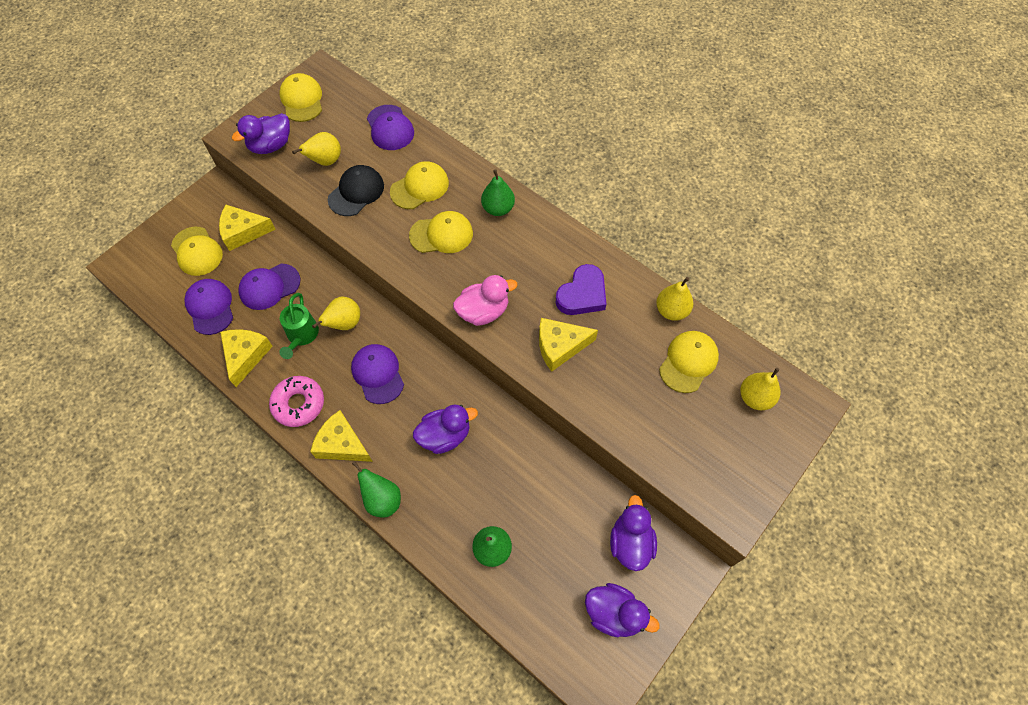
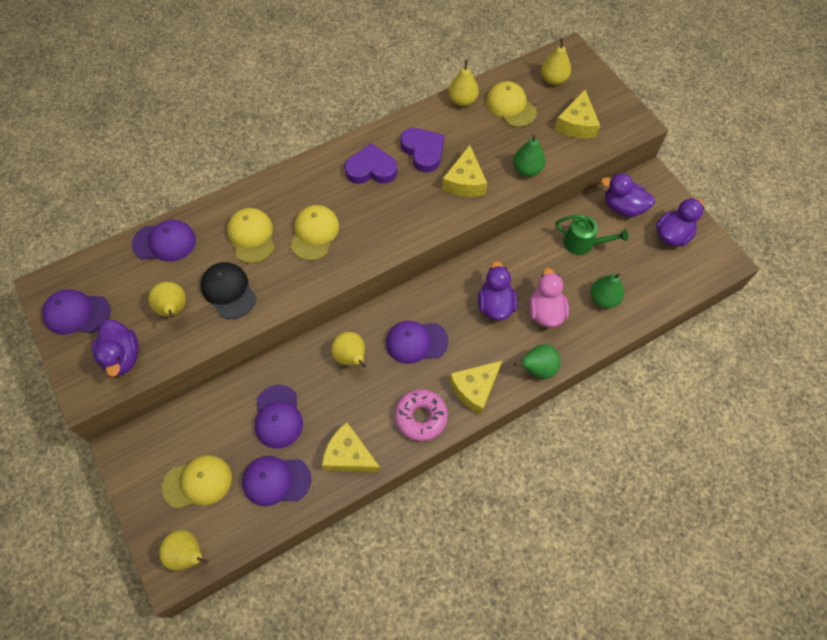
camera: 70 degrees left, 0 degrees up
(136, 269) = (188, 554): none -> yellow pear
(243, 232) = (196, 429): yellow cheese -> yellow cheese (576, 124)
(301, 336) = (349, 398): green watering can -> green watering can (583, 244)
(302, 100) = (77, 313): yellow cap -> purple cap
(483, 311) = (409, 224): pink duck -> pink duck (545, 312)
(498, 208) = (308, 183): green pear -> green pear (527, 169)
(538, 255) = (371, 169): none -> purple heart

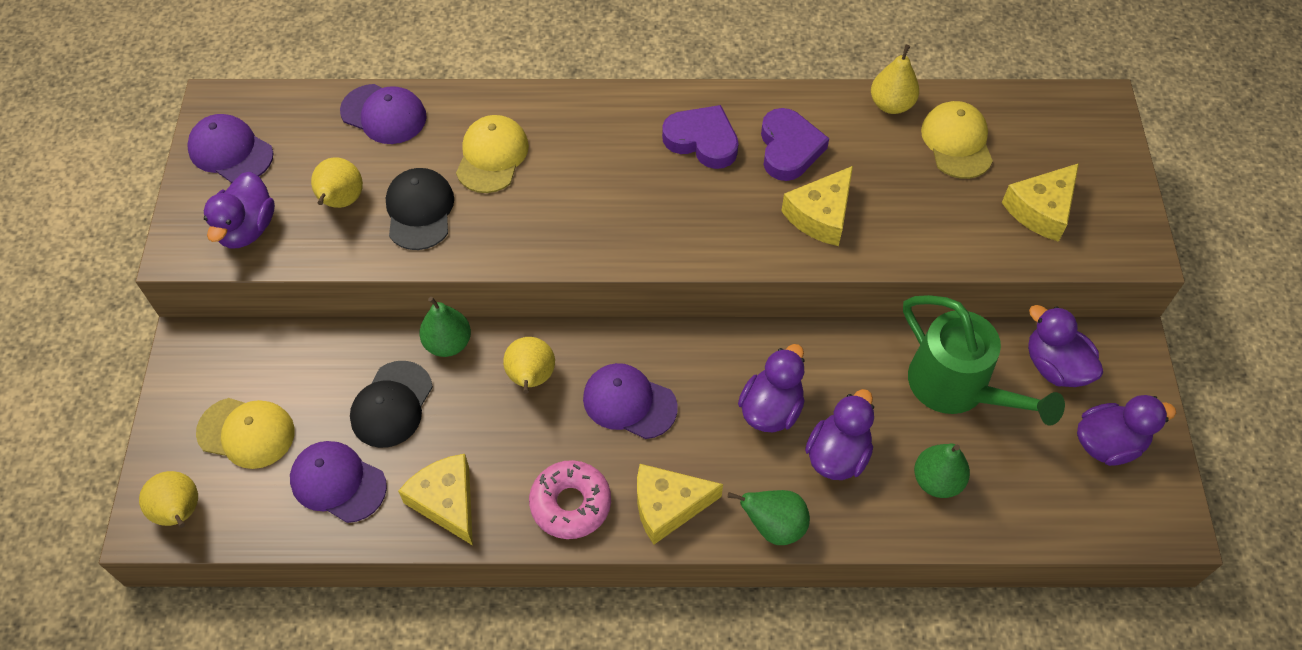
camera: 30 degrees right, 5 degrees down
(278, 417) = (391, 404): purple cap -> black cap
(314, 233) = (572, 190): yellow cap -> none
(527, 169) = (922, 239): green pear -> green pear (448, 343)
(545, 312) = (837, 455): pink duck -> purple duck
(553, 79) = (1048, 132): yellow pear -> none
(583, 244) = (958, 389): green watering can -> green watering can, size x1.62

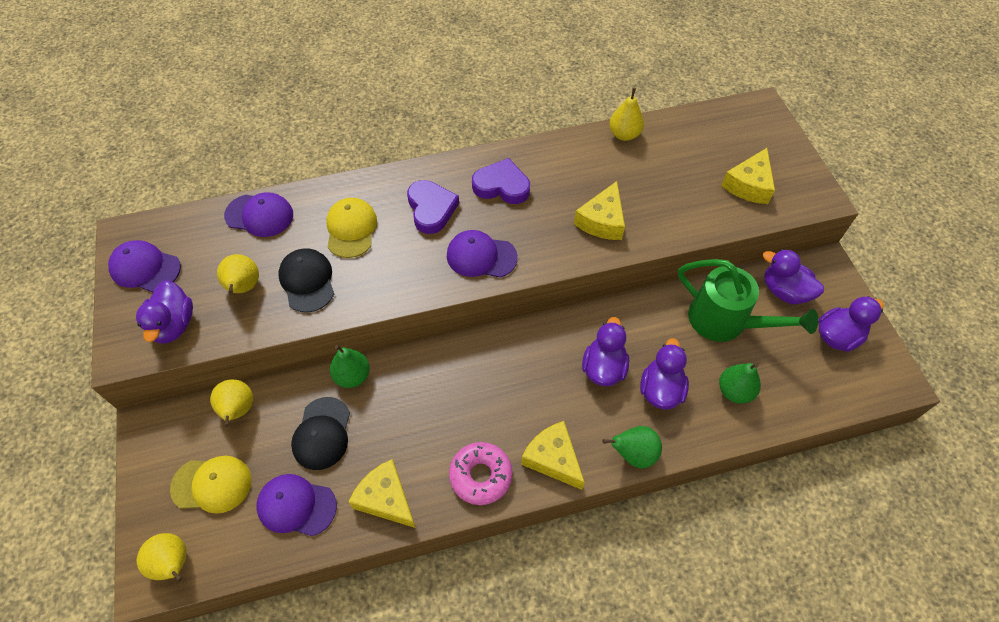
camera: 15 degrees left, 0 degrees up
(531, 378) = (423, 387): yellow pear -> yellow pear (238, 410)
(629, 402) = (501, 388): purple cap -> purple cap (481, 256)
(668, 506) = (553, 458): yellow cheese -> yellow cheese turned 75 degrees clockwise
(789, 149) = (564, 179): purple heart -> purple heart (431, 209)
(957, 142) = (677, 151): yellow cap -> none

